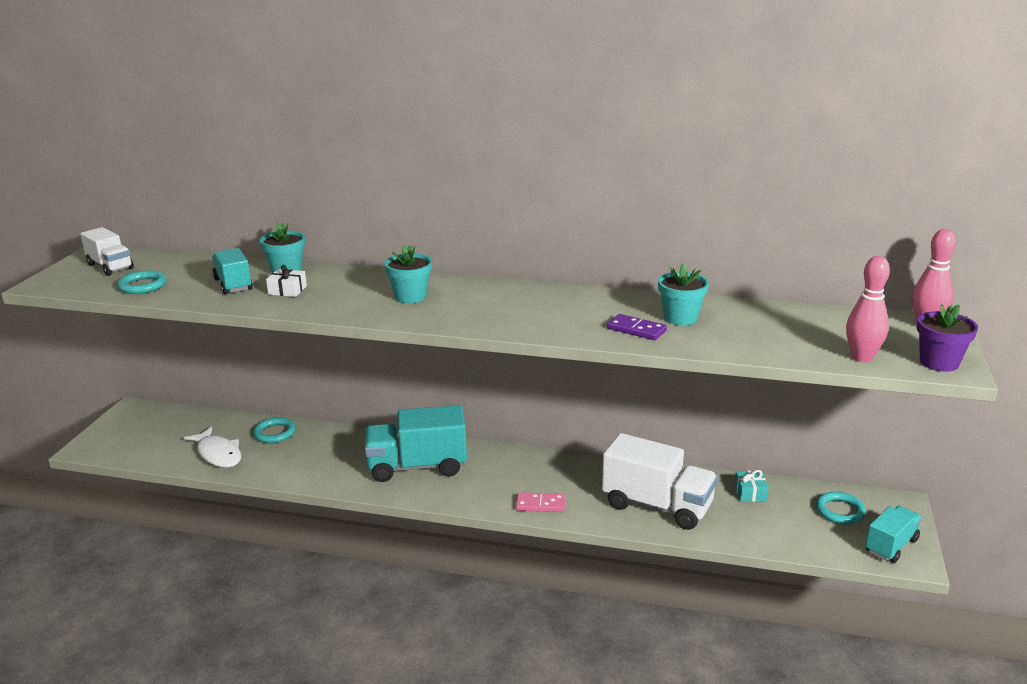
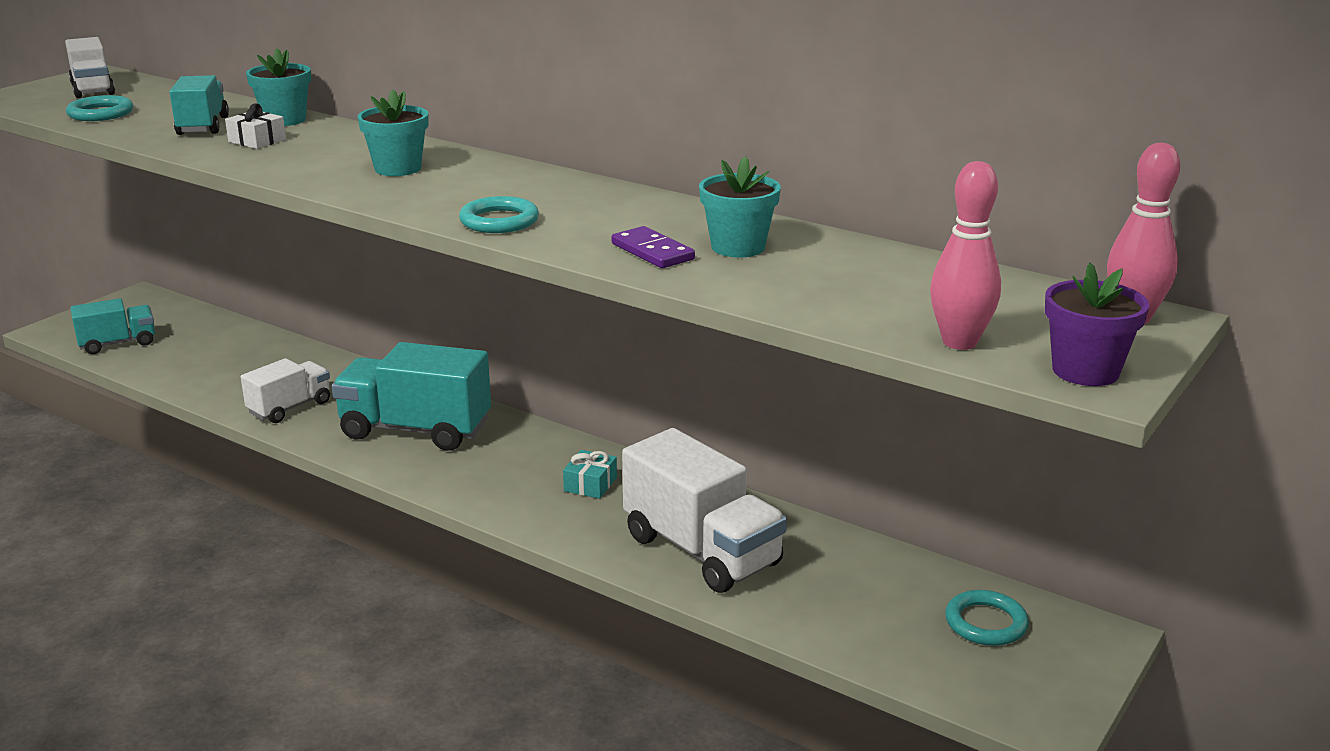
camera: 20 degrees right, 0 degrees up
(218, 454) = (189, 366): white fish -> none
(275, 433) = (276, 355): turquoise ring -> turquoise ring (499, 221)
(318, 469) = (290, 408): none -> white truck
(540, 504) = (536, 512): pink domino -> none
(750, 492) = (861, 565): turquoise gift -> turquoise gift (590, 484)
(891, 545) = (1029, 692): turquoise truck -> turquoise truck (118, 343)

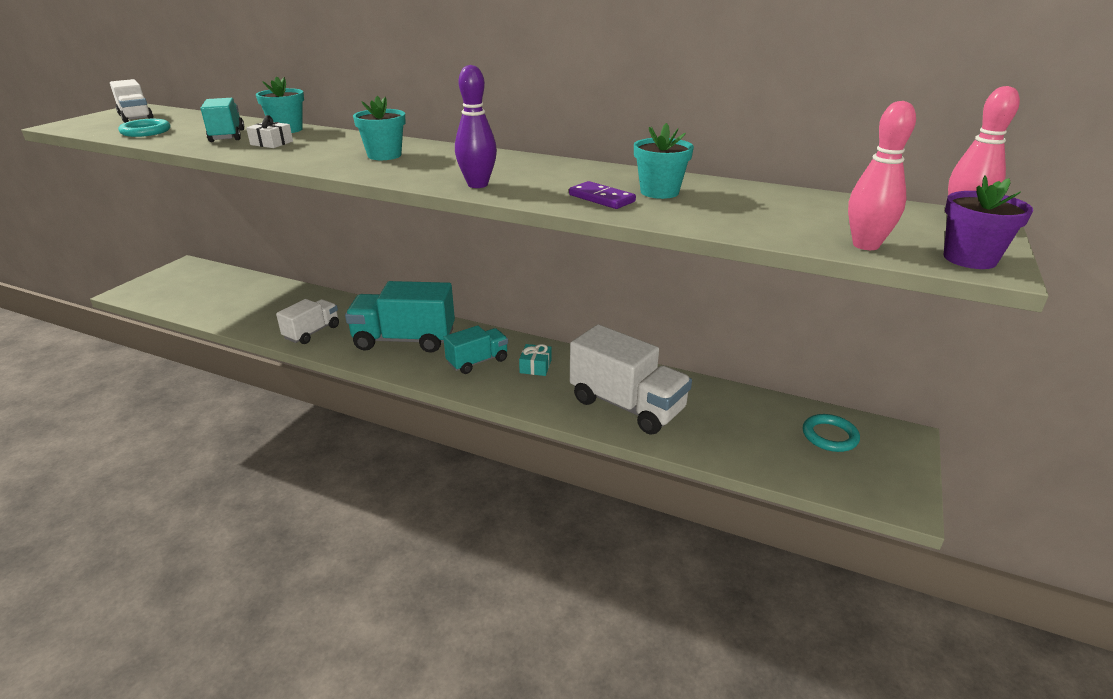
camera: 10 degrees left, 5 degrees up
(118, 343) = (177, 298): turquoise truck -> turquoise truck (477, 362)
(499, 221) = (477, 185): turquoise ring -> purple bowling pin

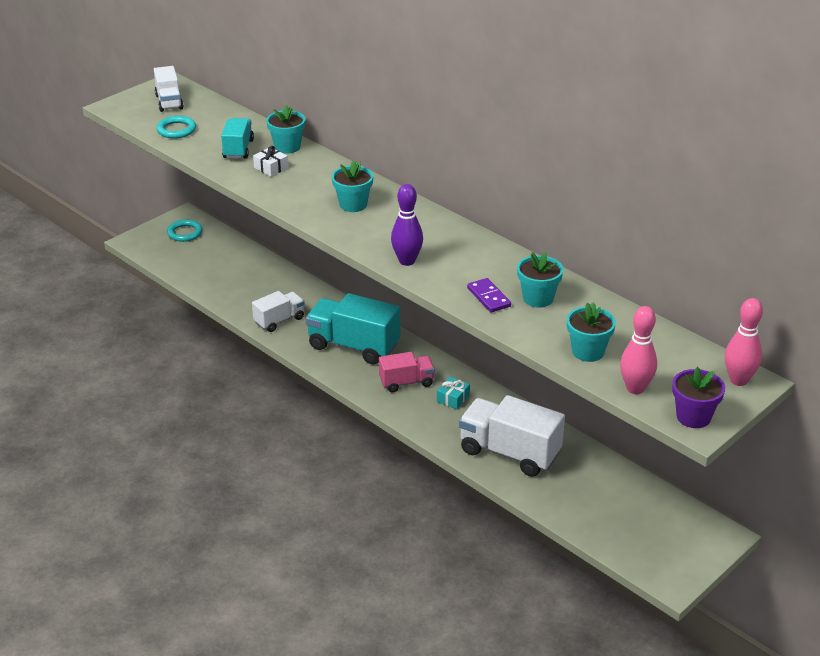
camera: 20 degrees right, 5 degrees up
(477, 362) = (406, 382): turquoise truck -> pink truck
(627, 405) = (509, 453): white truck -> white truck turned 150 degrees clockwise
(768, 223) = (588, 352): none -> turquoise flower pot
(829, 436) = (659, 519): turquoise ring -> turquoise ring (185, 233)

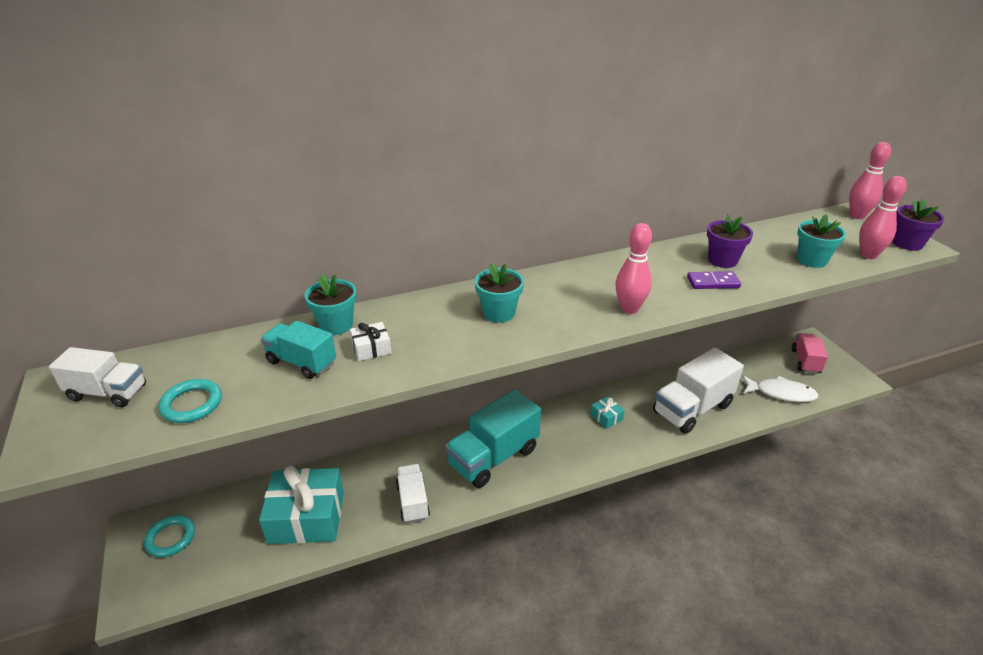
camera: 65 degrees left, 0 degrees up
(235, 279) = (306, 517): none -> turquoise gift
(406, 382) = (569, 439): pink truck -> pink truck (805, 361)
(407, 261) = (629, 309): purple bowling pin -> pink bowling pin
(538, 298) = (722, 260): turquoise flower pot -> purple flower pot
(589, 516) = (781, 393): none -> white fish

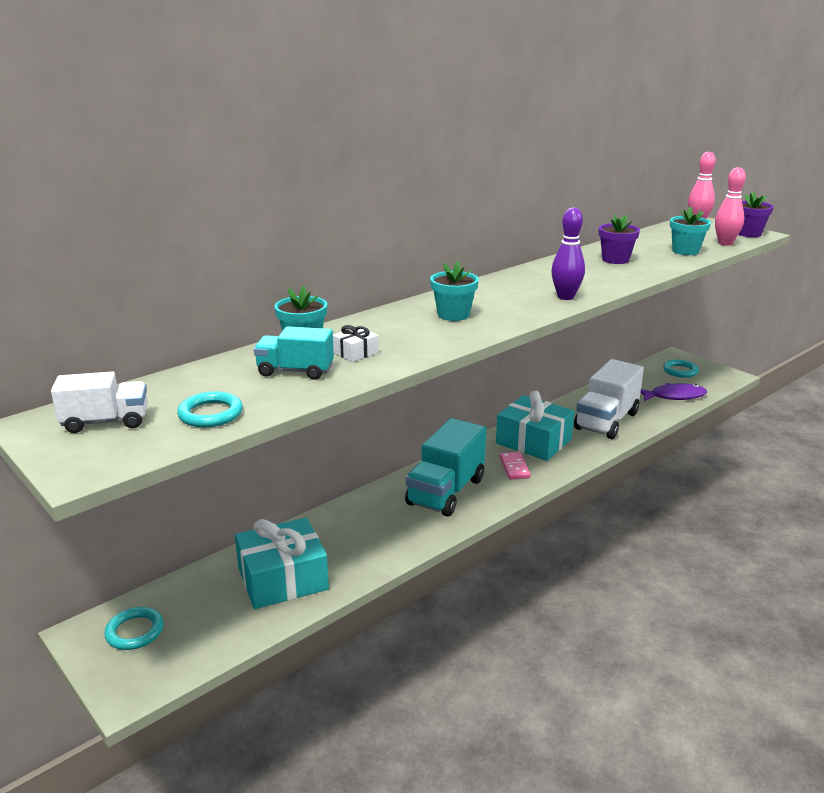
camera: 20 degrees left, 10 degrees down
(413, 501) = (388, 542): white truck -> none
(571, 444) = (514, 467): none -> pink domino
(606, 417) = (533, 441): turquoise gift -> turquoise gift, size x2.31
(629, 309) = (565, 297): pink bowling pin -> purple bowling pin
(713, 282) = (619, 273): purple domino -> none
(781, 393) = (674, 396): white fish -> purple fish
(805, 361) = (680, 371): pink truck -> turquoise ring

